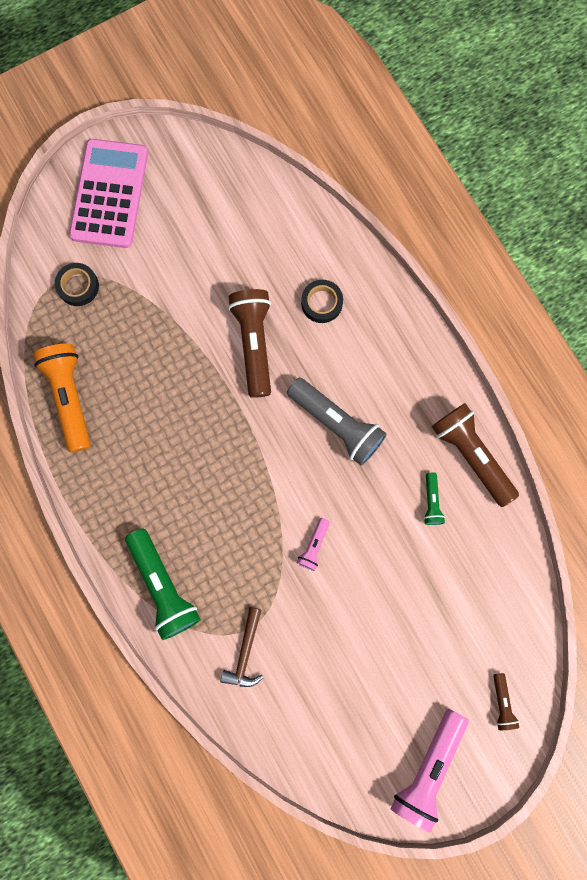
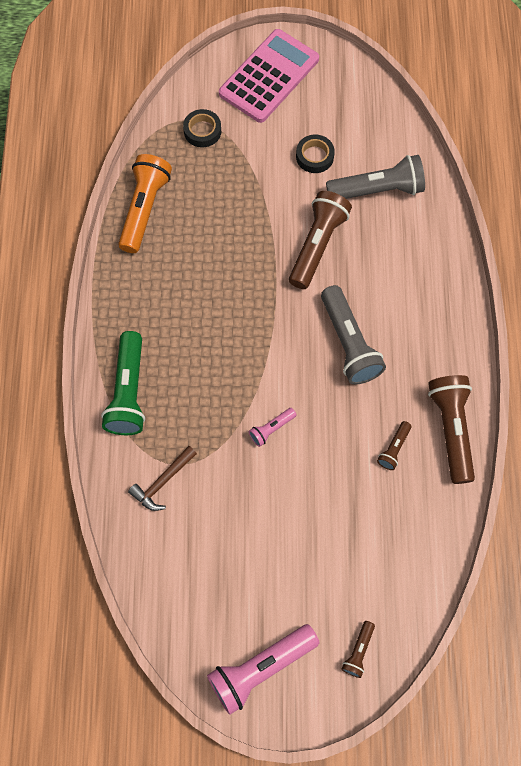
camera: 30 degrees right, 10 degrees down
(278, 257) = (377, 190): none -> grey flashlight
(321, 303) = (393, 242): black tape -> black tape (314, 156)
(431, 502) = (394, 449): green flashlight -> brown flashlight

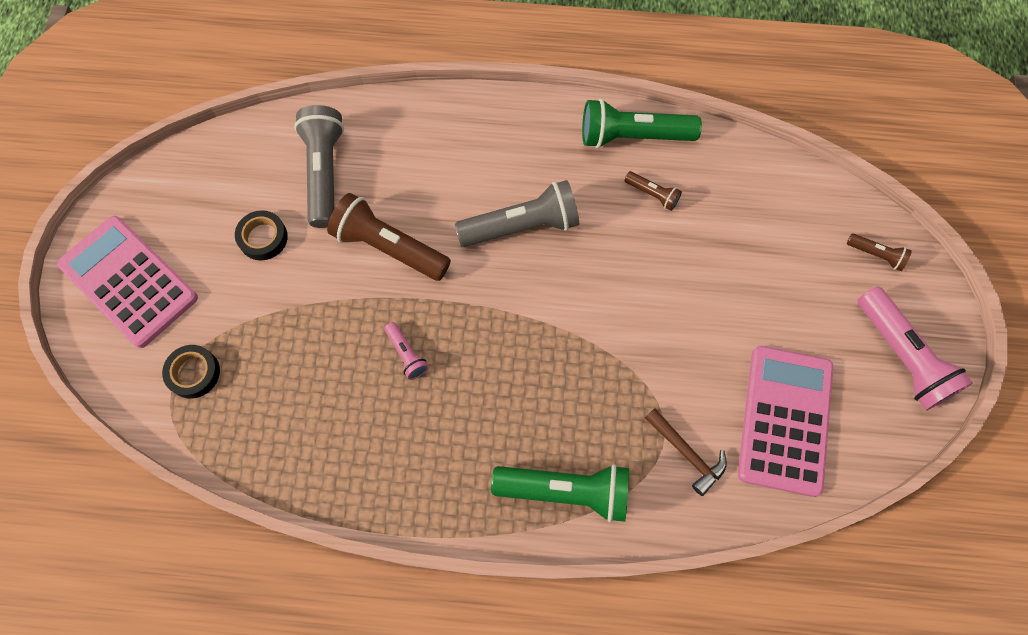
camera: 85 degrees left, 0 degrees up
(144, 209) = (301, 458): orange flashlight -> none
(195, 561) = (784, 420): none -> pink calculator
(271, 429) = (624, 321): pink flashlight -> pink flashlight (406, 354)
(451, 430) = (633, 136): brown flashlight -> green flashlight

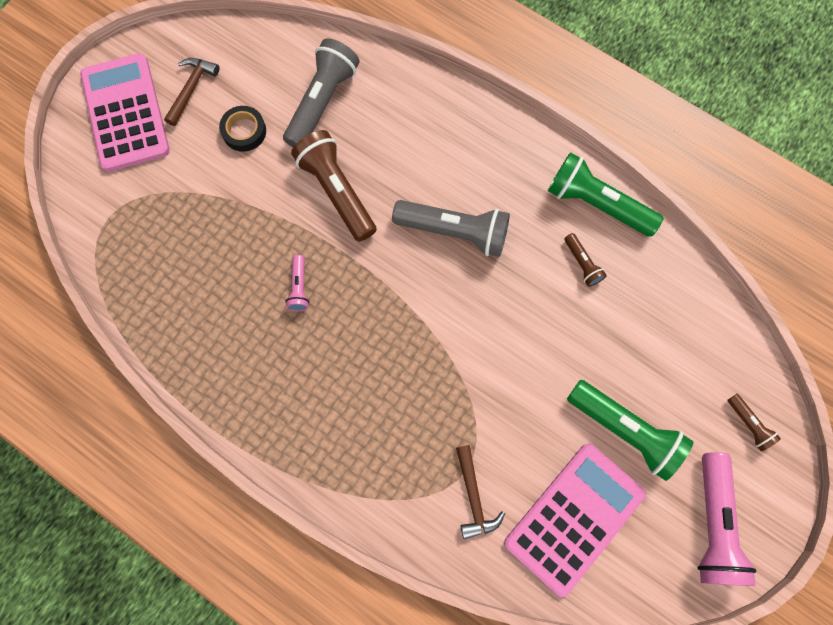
camera: 30 degrees right, 5 degrees up
(184, 225) = (191, 89): none -> brown hammer
(194, 373) = (132, 212): black tape -> none
(565, 491) = (357, 469): green flashlight -> green flashlight (625, 430)

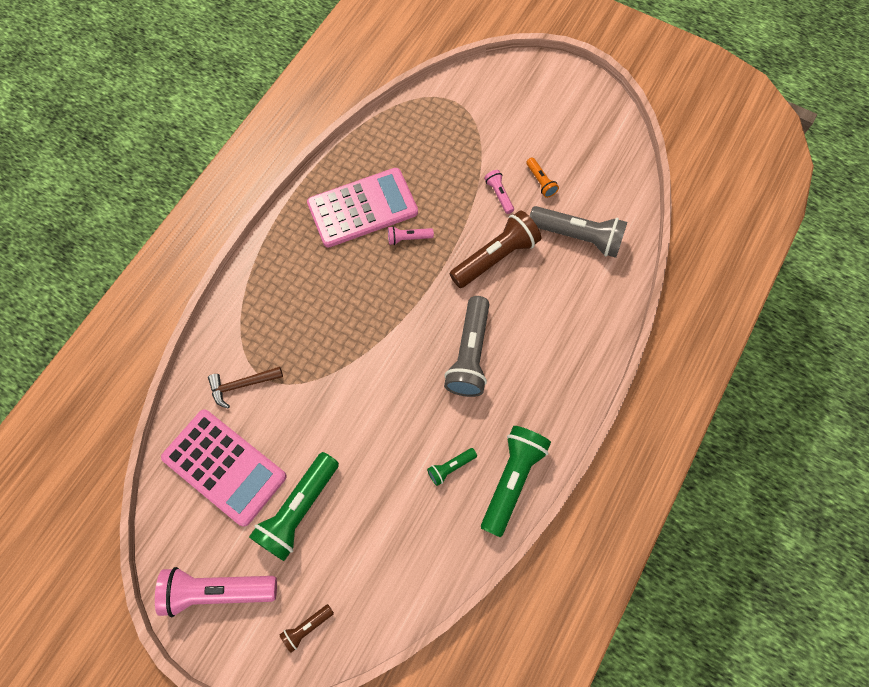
camera: 85 degrees right, 5 degrees down
(125, 113) = (543, 97): pink calculator -> pink calculator (362, 208)
(191, 89) = (573, 139): brown hammer -> none
(244, 131) = (540, 182): black tape -> orange flashlight
(254, 178) = (499, 195): none -> pink flashlight
(582, 264) = (450, 467): brown flashlight -> green flashlight

